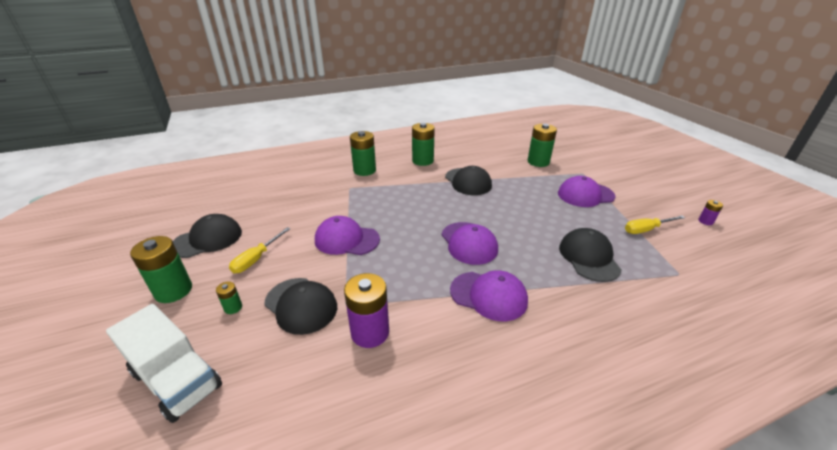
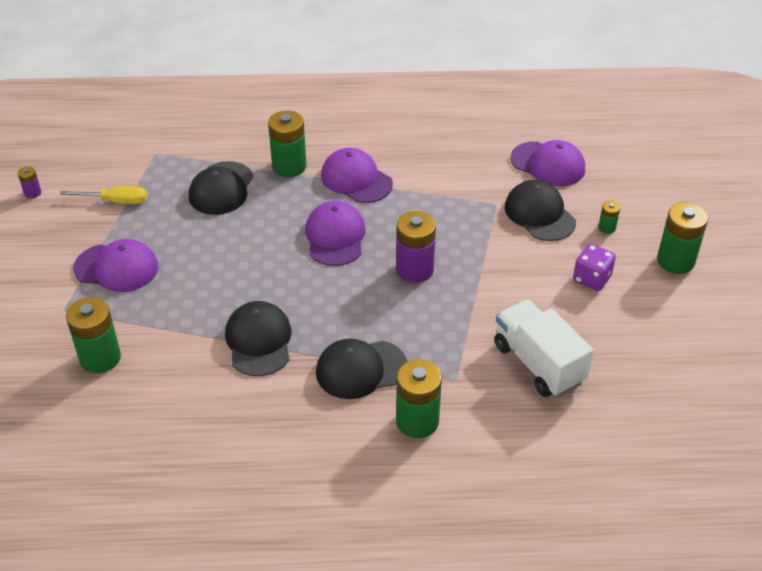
camera: 160 degrees left, 10 degrees up
(177, 379) = (639, 182): white truck -> white truck (538, 363)
(207, 239) = (662, 325): black cap -> black cap (360, 369)
(256, 259) = (591, 278): yellow screwdriver -> purple dice
(346, 239) = (480, 278): purple cap -> purple cap (548, 164)
(370, 332) = (479, 177): purple battery -> purple battery (414, 270)
(422, 161) = (299, 421): green battery -> green battery (289, 166)

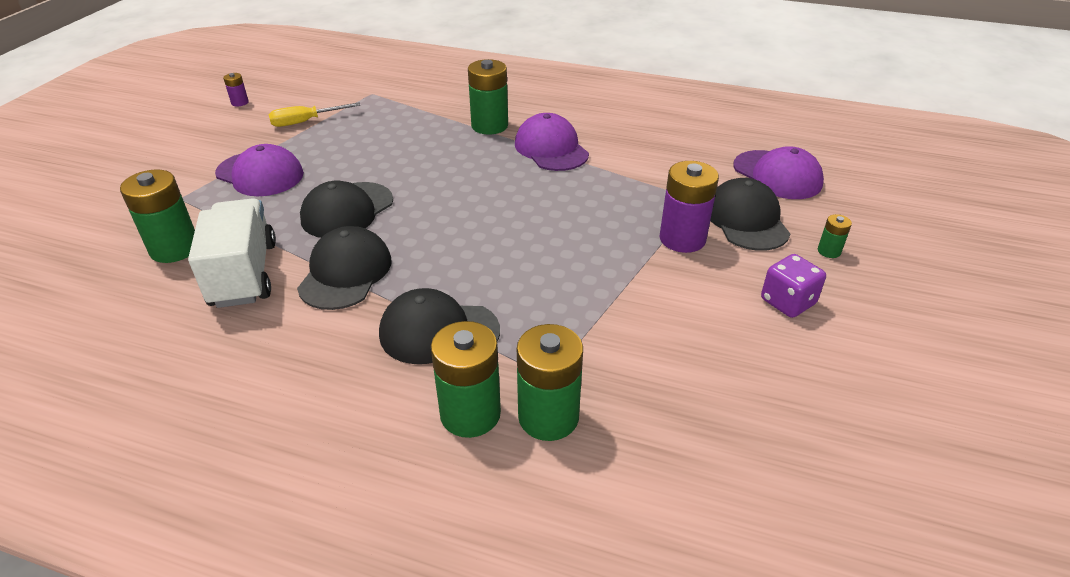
camera: 20 degrees right, 5 degrees down
(115, 201) = (305, 122): yellow screwdriver -> yellow screwdriver turned 135 degrees clockwise
(221, 188) = (410, 131): black cap -> black cap (347, 210)
(335, 237) = (497, 193): purple cap -> none
(414, 270) = (566, 243): purple battery -> purple battery (682, 239)
(538, 363) = (671, 385): white truck -> white truck (244, 274)
(675, 261) = (915, 308): green battery -> green battery (548, 417)

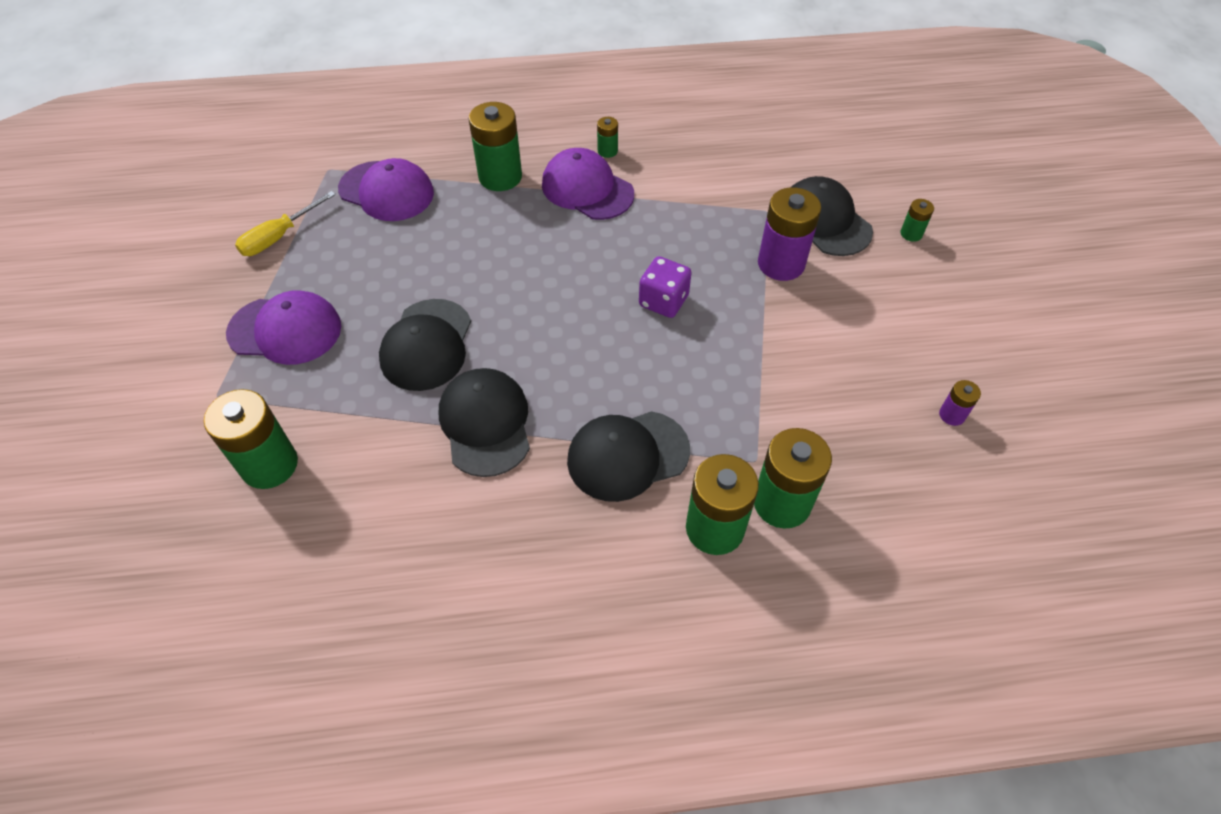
camera: 25 degrees left, 15 degrees up
(240, 102) = (168, 232): purple battery -> purple battery (952, 415)
(244, 274) = (377, 466): white truck -> none
(587, 130) = (607, 151): none -> green battery
(777, 175) = (822, 155): purple cap -> purple cap (386, 191)
(787, 302) = (906, 304): purple dice -> purple dice (663, 301)

